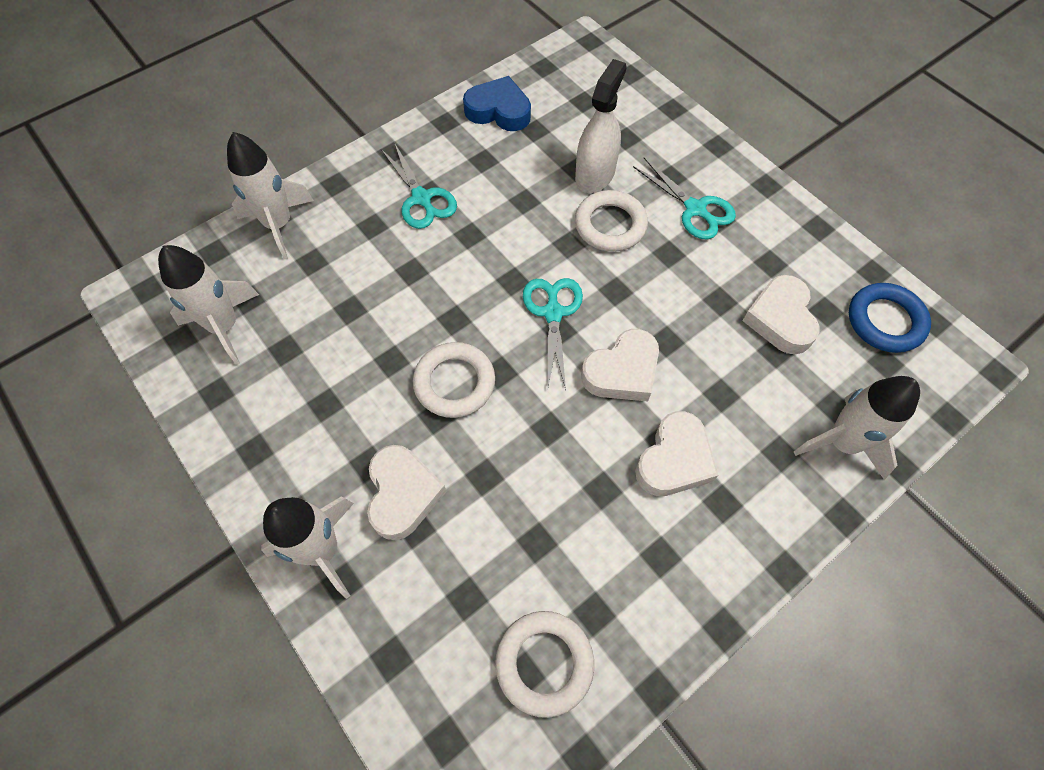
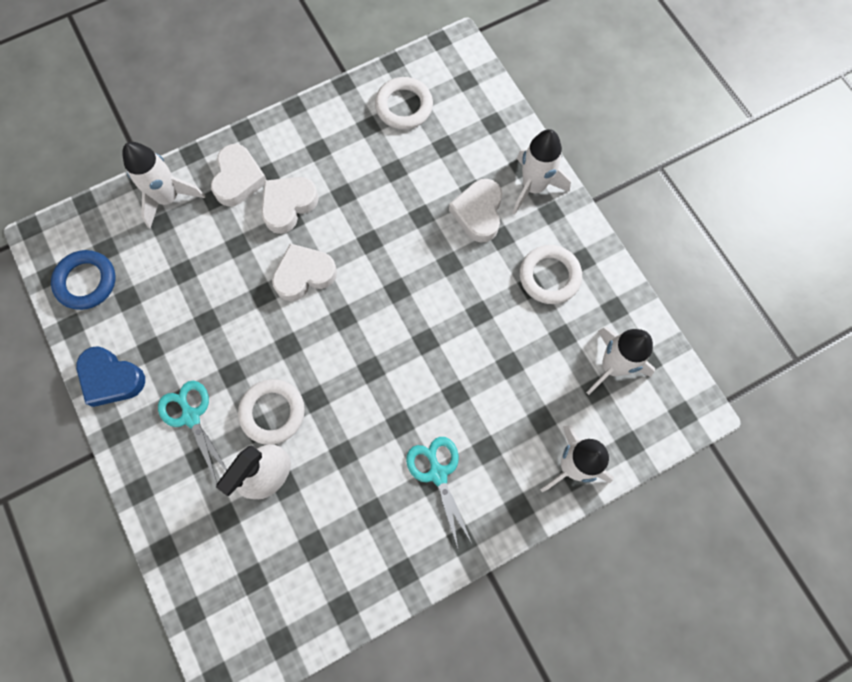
camera: 170 degrees left, 10 degrees up
(454, 383) = (432, 287): white ring -> white ring (549, 276)
(499, 111) = (344, 580): blue heart -> blue heart (111, 378)
(553, 313) = (344, 333): turquoise scissors -> none
(780, 319) = (166, 297): white heart -> white heart (238, 179)

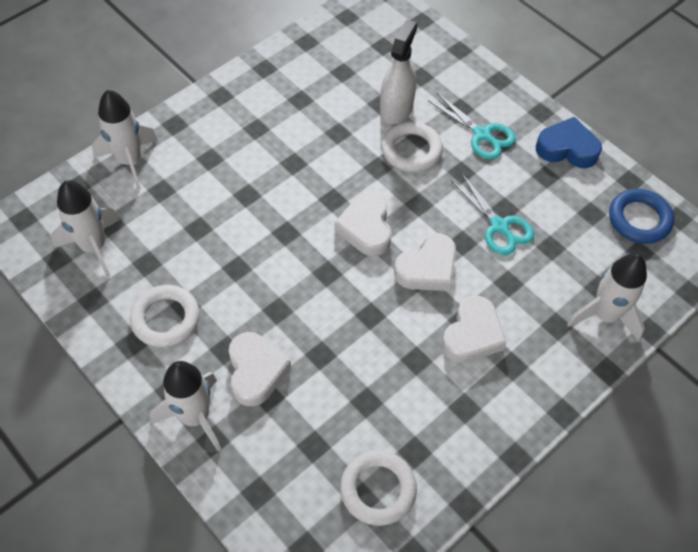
camera: 165 degrees right, 15 degrees down
(238, 179) = (540, 352): white heart -> white heart (366, 228)
(438, 474) = (250, 134): turquoise scissors -> turquoise scissors (499, 226)

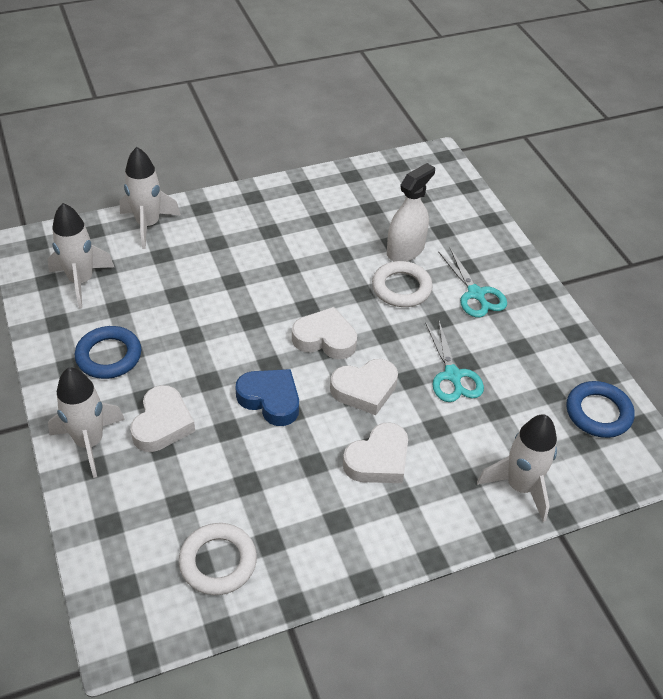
camera: 20 degrees right, 10 degrees down
(166, 319) = (109, 356): white ring -> blue ring
(366, 228) = (325, 339): white heart -> white heart turned 90 degrees clockwise
(567, 148) = (554, 330): blue heart -> blue heart (270, 400)

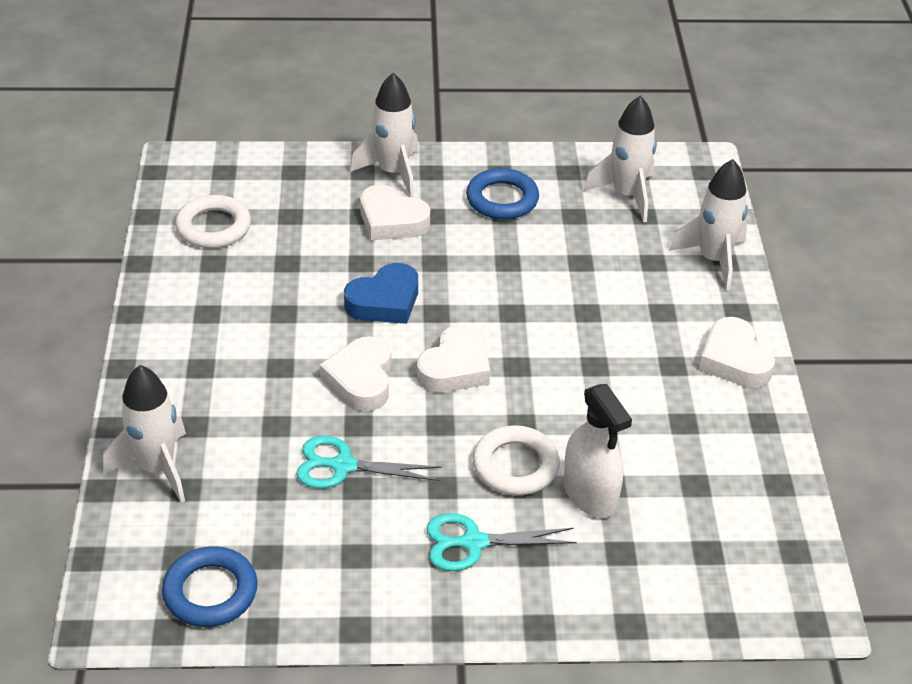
camera: 110 degrees right, 5 degrees down
(378, 460) = (259, 363): white heart -> white heart (734, 360)

